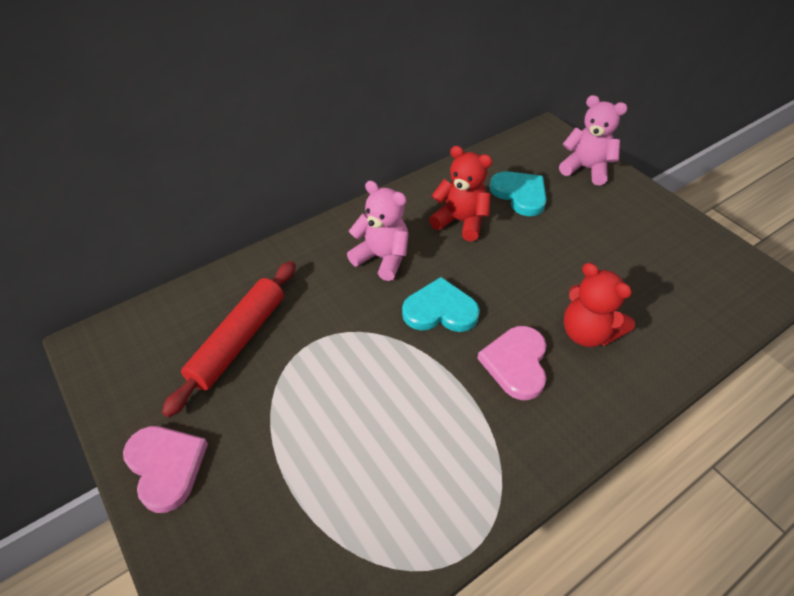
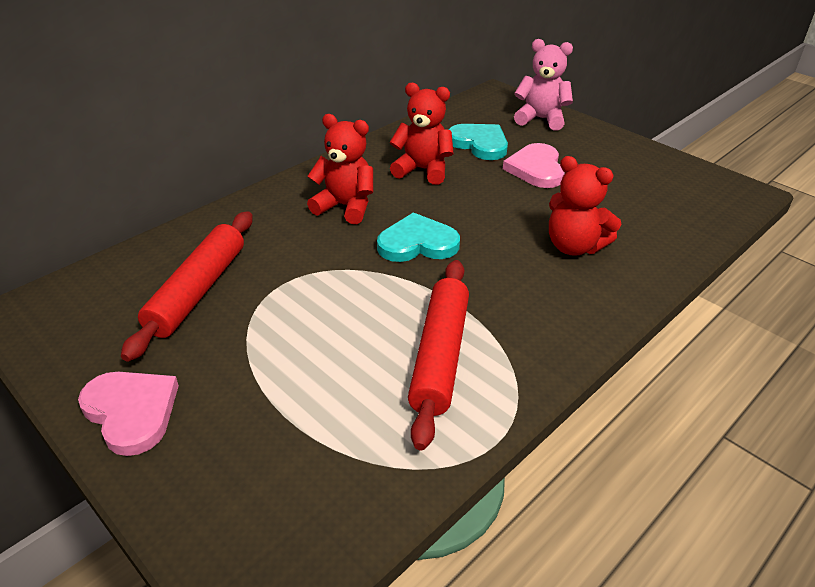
camera: 10 degrees left, 10 degrees down
(382, 258) = (345, 206): pink teddy bear -> red teddy bear
(437, 445) = (439, 356): none -> red rolling pin
(516, 363) = (507, 278): pink heart -> pink heart (536, 169)

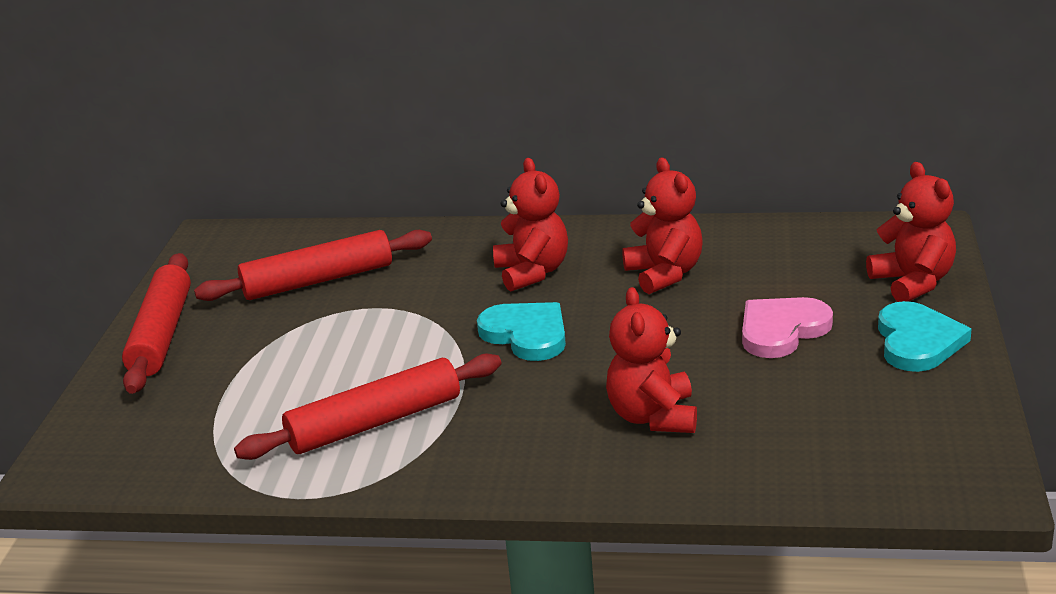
camera: 55 degrees right, 10 degrees down
(131, 412) = (162, 334): pink heart -> red rolling pin
(479, 144) = (778, 276): turquoise heart -> turquoise heart (917, 341)
(541, 119) = (913, 282): pink teddy bear -> red teddy bear

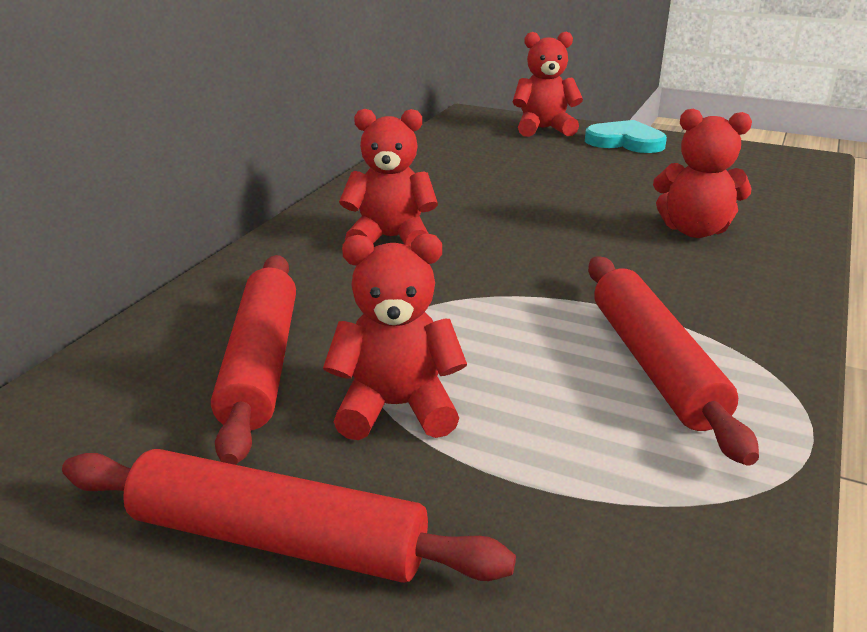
camera: 75 degrees left, 0 degrees up
(526, 334) = (515, 259): turquoise heart -> none
(664, 274) = (454, 190): red teddy bear -> red teddy bear (396, 407)
(781, 330) = (582, 171): pink heart -> none

